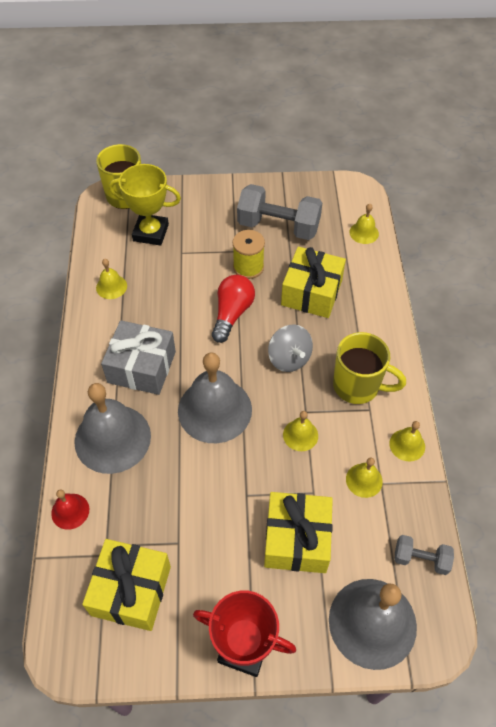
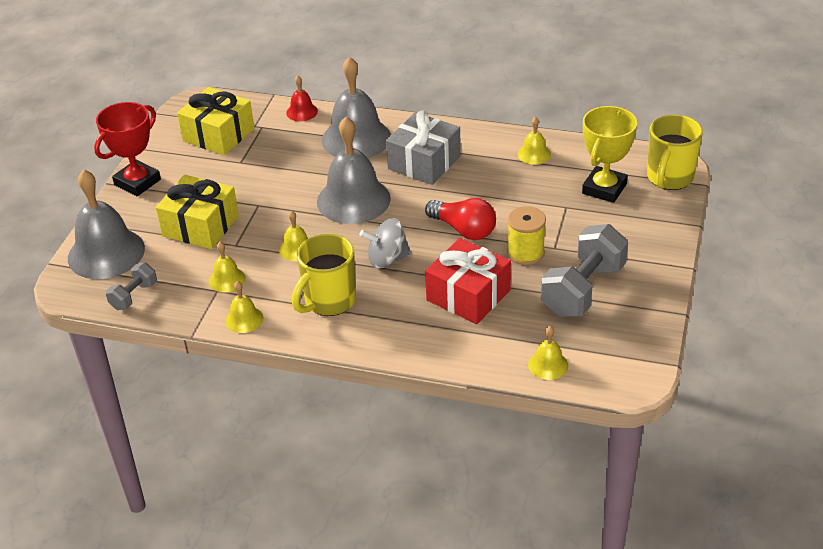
camera: 110 degrees right, 15 degrees down
(311, 292) = (468, 295): yellow gift -> red gift

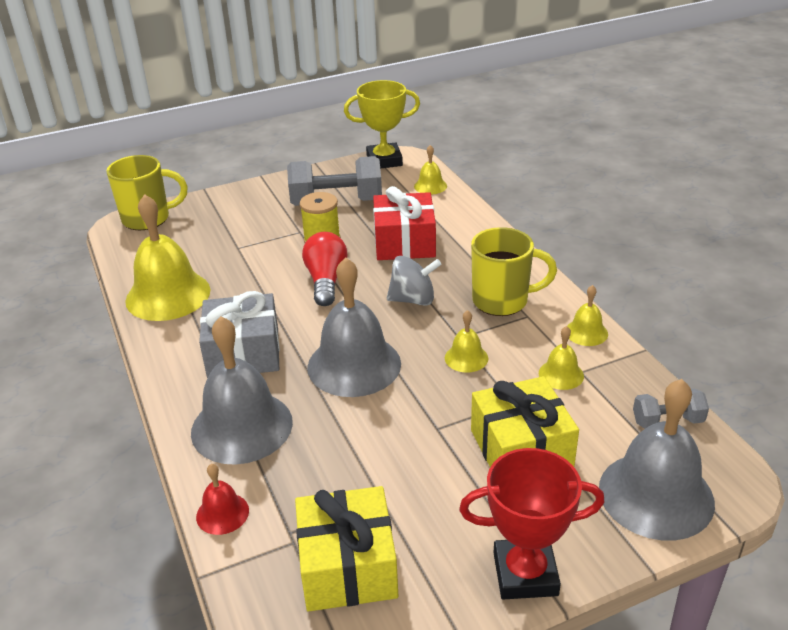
camera: 130 degrees left, 5 degrees down
(387, 259) = (413, 299): grey spinning top -> grey spinning top turned 45 degrees counterclockwise
(534, 154) = (168, 295): yellow bell -> yellow bell, size x2.14
(604, 188) = (192, 240): yellow trophy -> yellow trophy (384, 160)

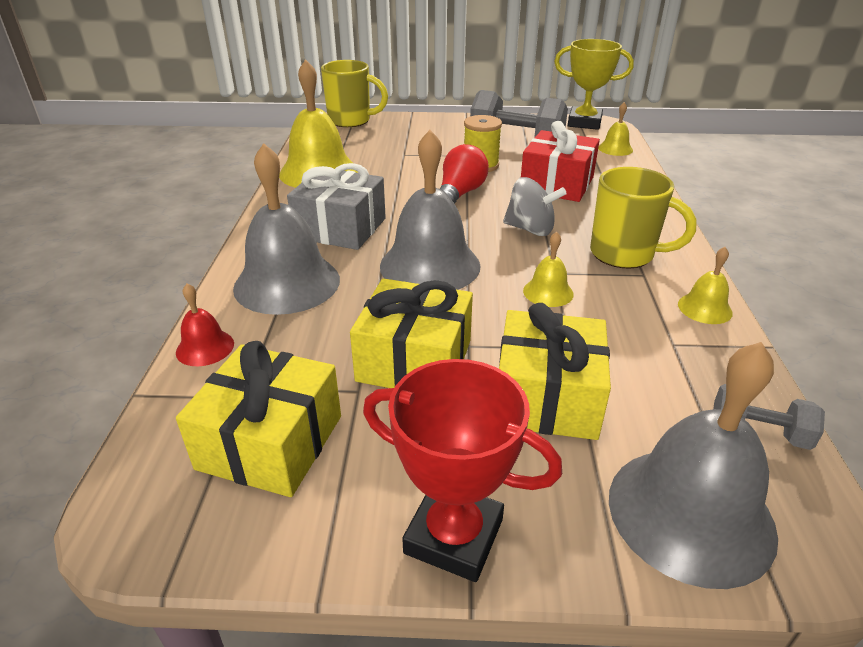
camera: 25 degrees right, 0 degrees up
(405, 457) = (414, 360): none -> yellow gift
(561, 374) = (646, 339): yellow bell -> none

